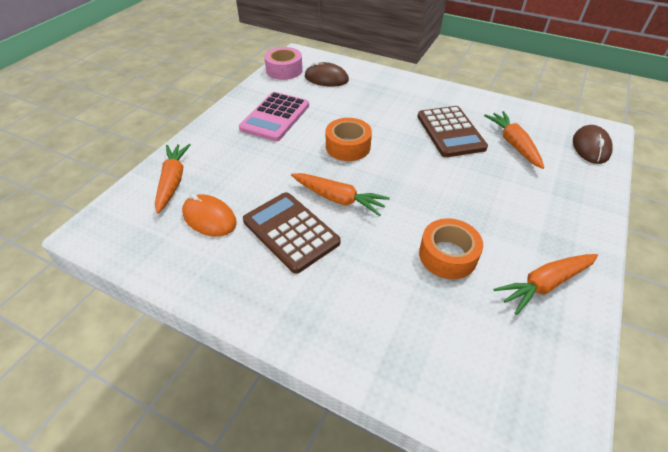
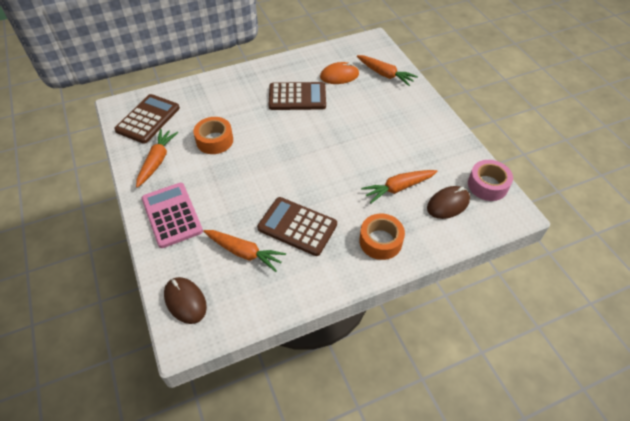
camera: 130 degrees right, 5 degrees up
(275, 117) = (414, 143): pink calculator -> pink calculator (172, 215)
(338, 198) = (300, 126): orange carrot -> orange carrot (398, 188)
(348, 146) = (341, 159): orange tape -> orange tape (380, 241)
(517, 369) = (148, 119): none -> brown calculator

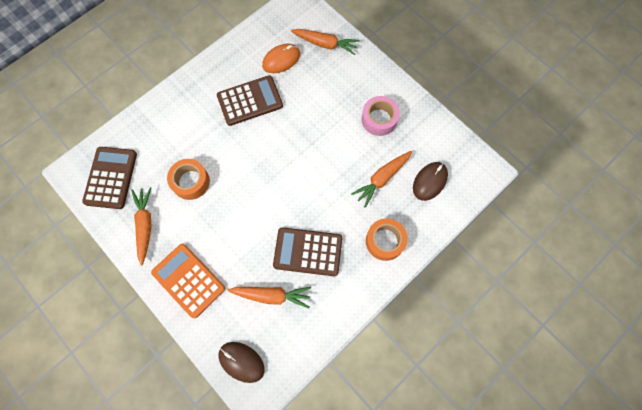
camera: 20 degrees left, 20 degrees up
(172, 215) = (189, 280): pink calculator -> orange calculator
(487, 185) = (457, 149): pink tape -> pink tape (379, 119)

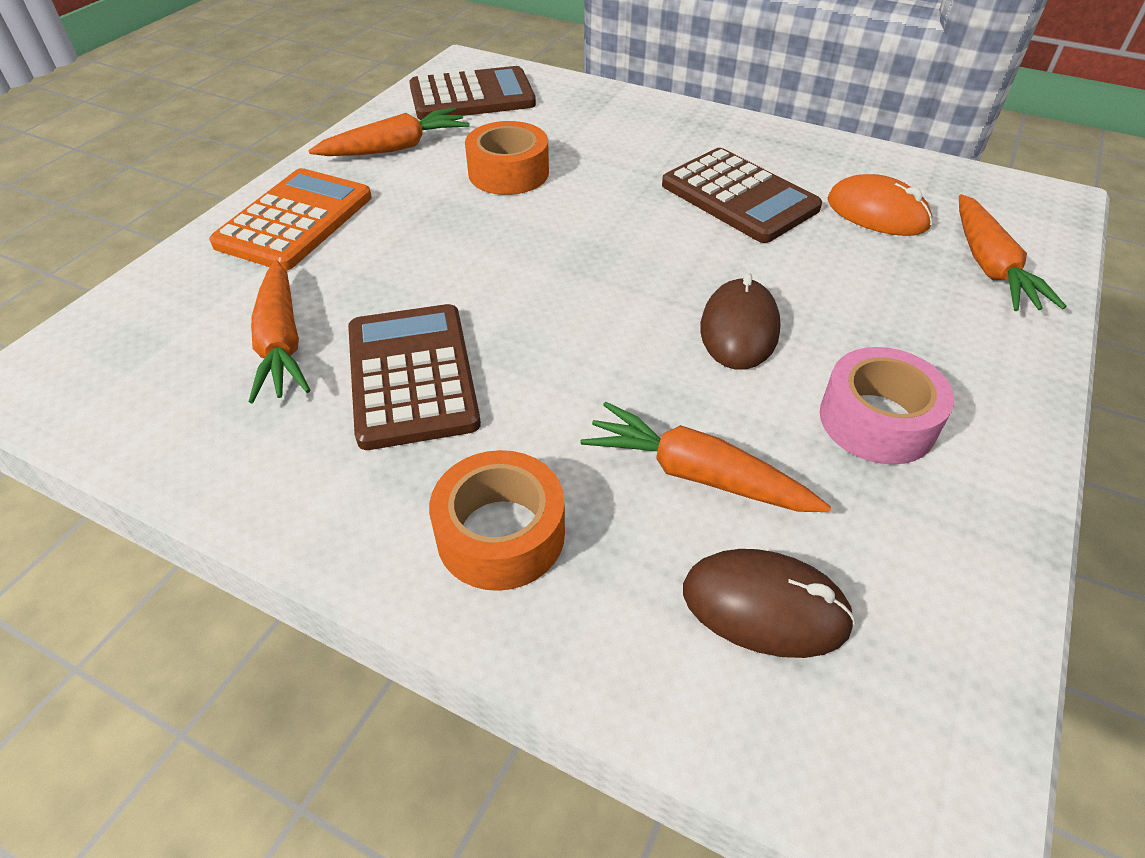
camera: 70 degrees right, 25 degrees down
(241, 361) = (111, 336): brown mouse -> brown mouse (739, 329)

